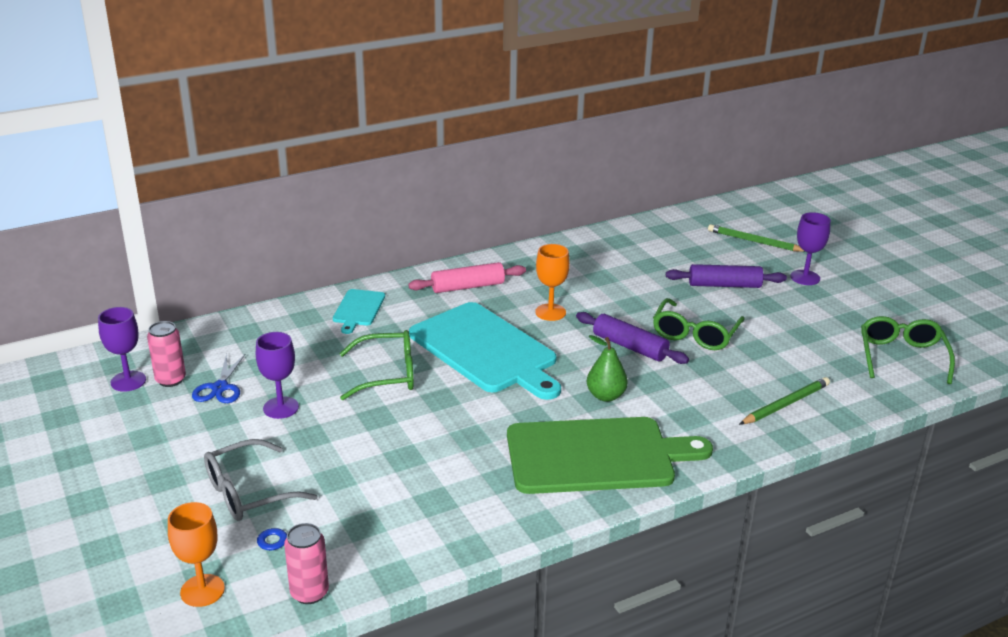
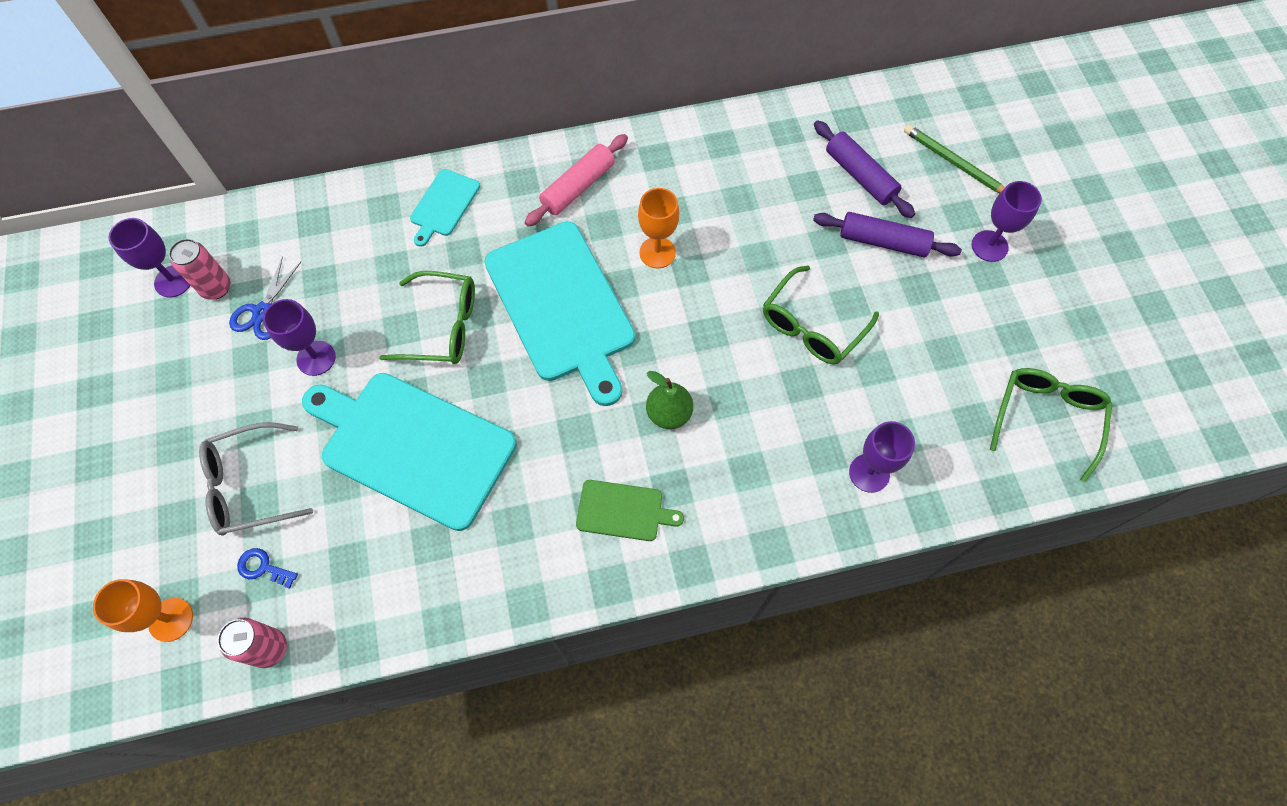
camera: 15 degrees right, 35 degrees up
(392, 446) = (412, 447): none -> turquoise cutting board
(467, 287) = (578, 187): pink rolling pin -> pink rolling pin turned 45 degrees counterclockwise
(596, 455) = (623, 511): green cutting board -> green cutting board, size x0.46
(630, 347) = (727, 333): purple rolling pin -> purple rolling pin (860, 176)
(785, 404) = (869, 473): green pencil -> purple goblet

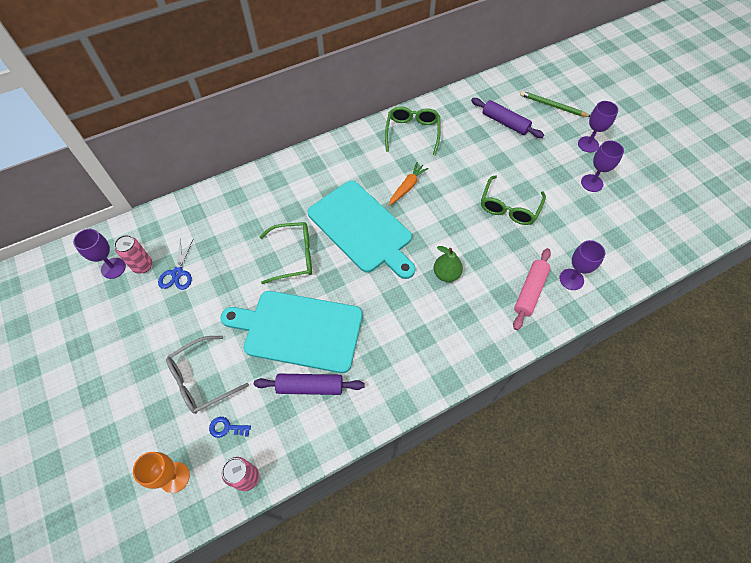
camera: 15 degrees left, 5 degrees down
(316, 358) = (220, 292): purple goblet -> purple goblet (592, 183)
(444, 205) = (271, 187): turquoise cutting board -> none
(578, 187) = (348, 161): pink rolling pin -> pink rolling pin (530, 291)
(623, 511) = (440, 335): green cutting board -> none
(657, 252) = (407, 187): orange goblet -> orange carrot
(883, 241) = (530, 154): purple rolling pin -> purple rolling pin (310, 386)
(1046, 418) = (654, 226): green glasses -> green glasses (412, 132)

